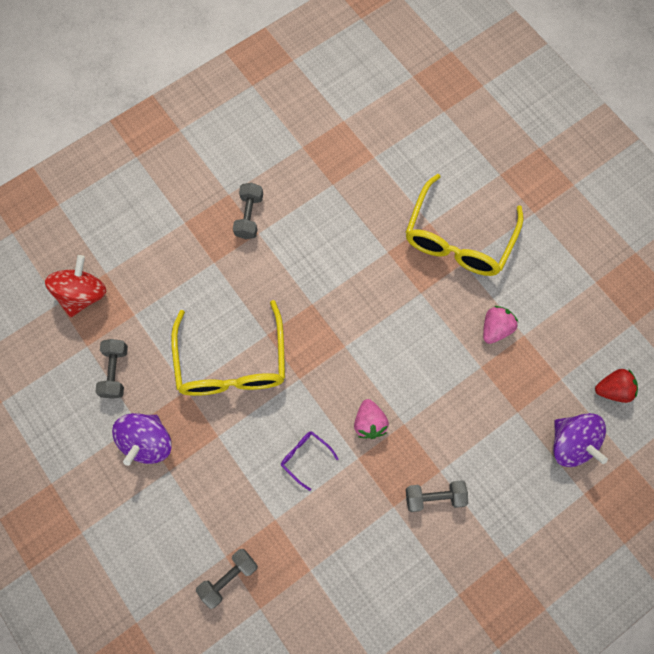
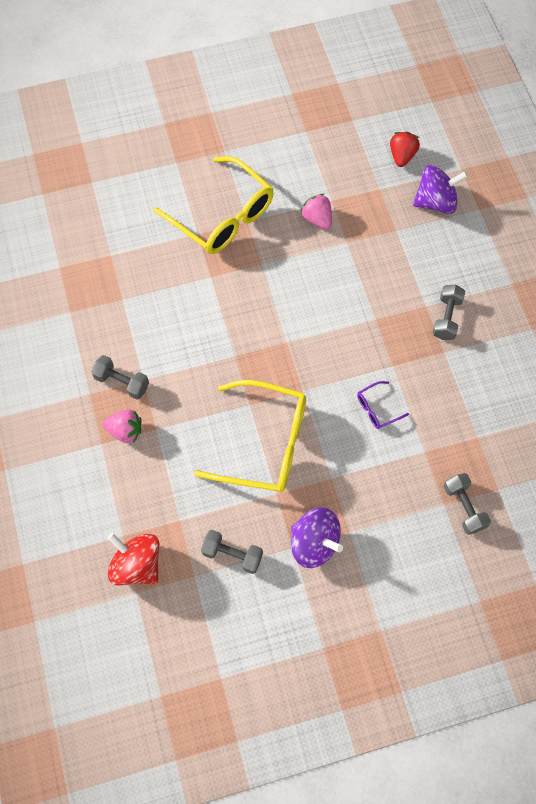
camera: 70 degrees left, 5 degrees down
(369, 423) = (364, 346): pink strawberry -> pink strawberry (125, 431)

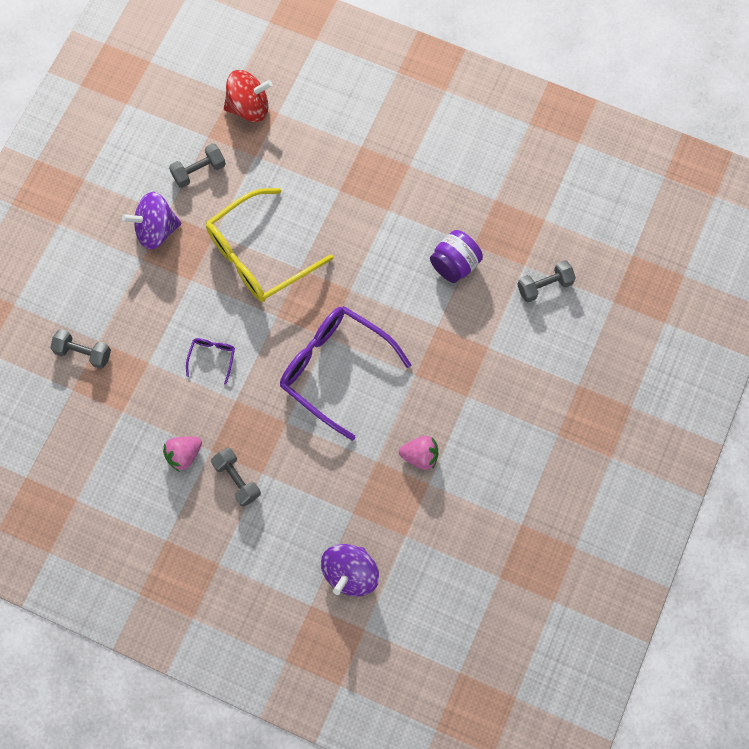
camera: 130 degrees right, 5 degrees up
(122, 382) = (399, 194): grey dumbbell -> grey dumbbell (544, 286)
(125, 431) = (356, 169): pink strawberry -> pink strawberry (184, 455)
(150, 300) = (454, 264): none -> purple jar
(222, 215) = (490, 380): yellow glasses -> none
(306, 317) = (336, 370): none -> purple glasses
(402, 156) = (423, 587): red strawberry -> none

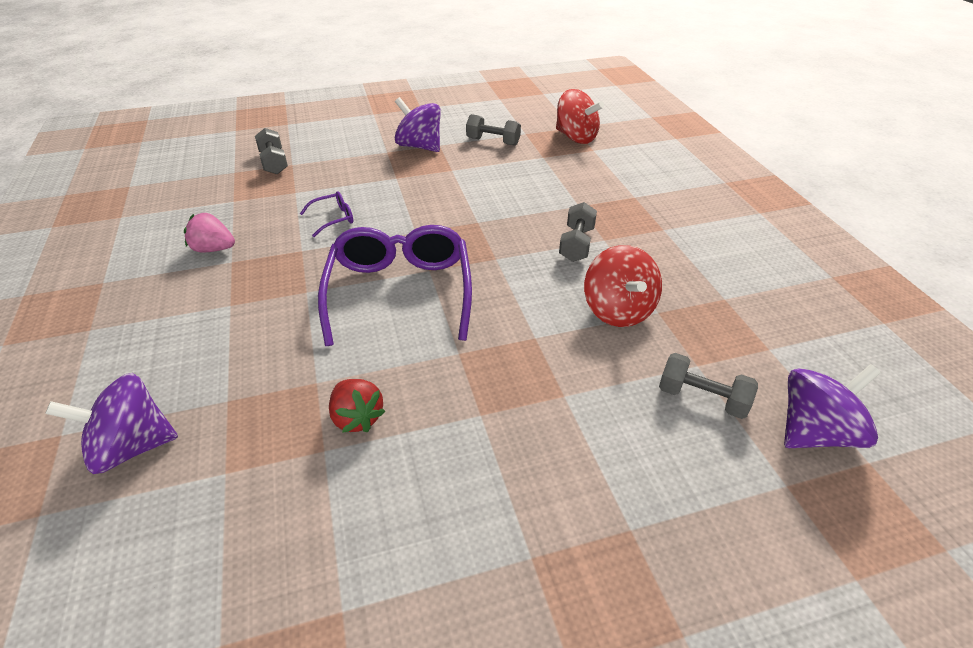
camera: 50 degrees right, 30 degrees down
(237, 479) = (209, 292): grey dumbbell -> grey dumbbell (576, 244)
(260, 254) = (463, 197): yellow glasses -> none
(420, 456) = (357, 418): pink strawberry -> red strawberry
(454, 264) = (618, 310): purple jar -> red spinning top
(602, 258) = (815, 432): none -> purple spinning top

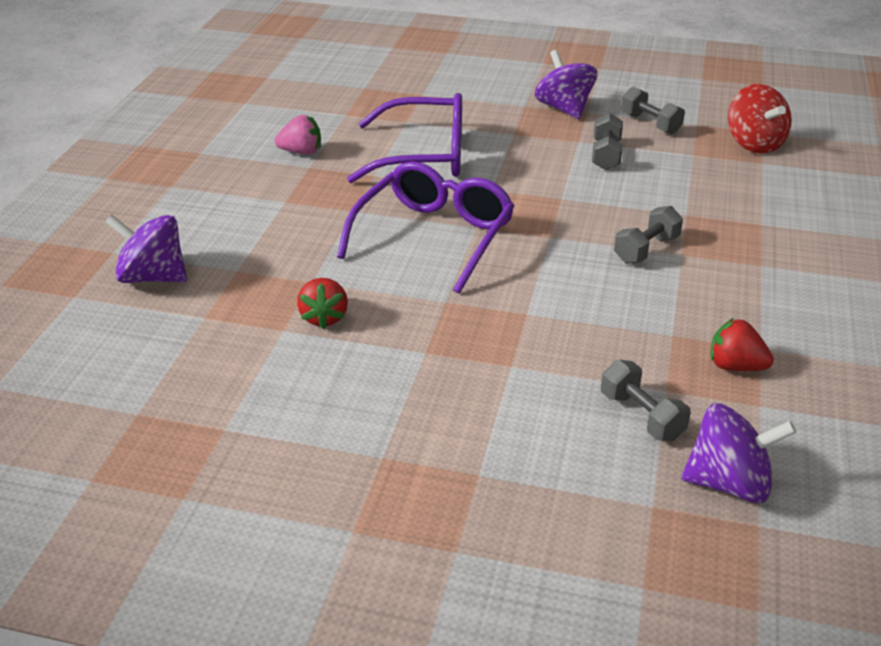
camera: 30 degrees right, 5 degrees down
(213, 249) = (301, 152): pink strawberry -> pink strawberry turned 135 degrees clockwise
(274, 163) = (406, 88): grey dumbbell -> grey dumbbell (606, 155)
(333, 219) = (422, 155): purple glasses -> purple glasses, size x2.40
(618, 310) = (631, 319): red spinning top -> none
(723, 321) = (735, 366): none -> red strawberry

